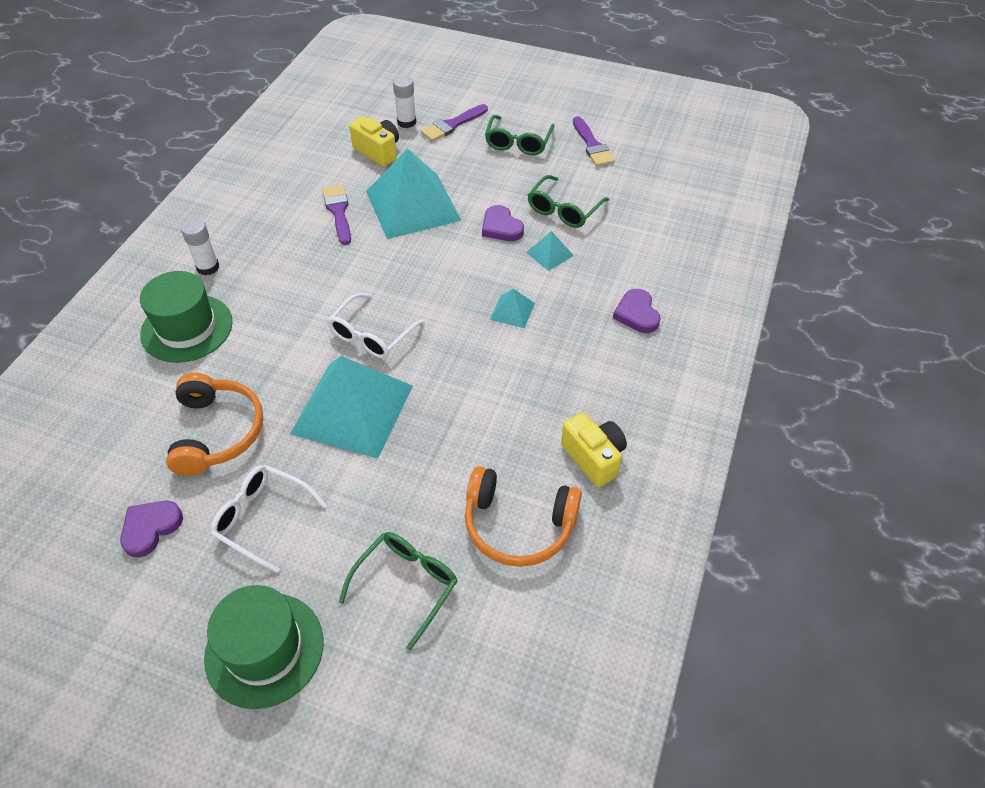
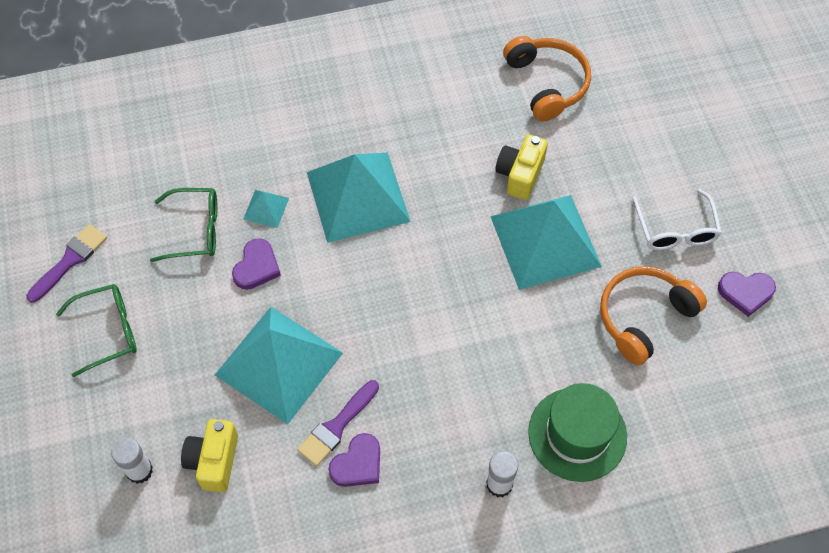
camera: 125 degrees left, 10 degrees up
(264, 649) = (745, 161): green hat -> none
(372, 335) = (465, 280): white glasses -> none
(406, 585) = (640, 117): green glasses -> none
(452, 125) = (115, 418): purple brush -> none
(512, 311) = (358, 196): turquoise pyramid -> turquoise pyramid, size x2.36
(594, 458) = (458, 70): yellow camera -> yellow camera (520, 175)
(637, 314) = (295, 111): purple heart -> purple heart (358, 464)

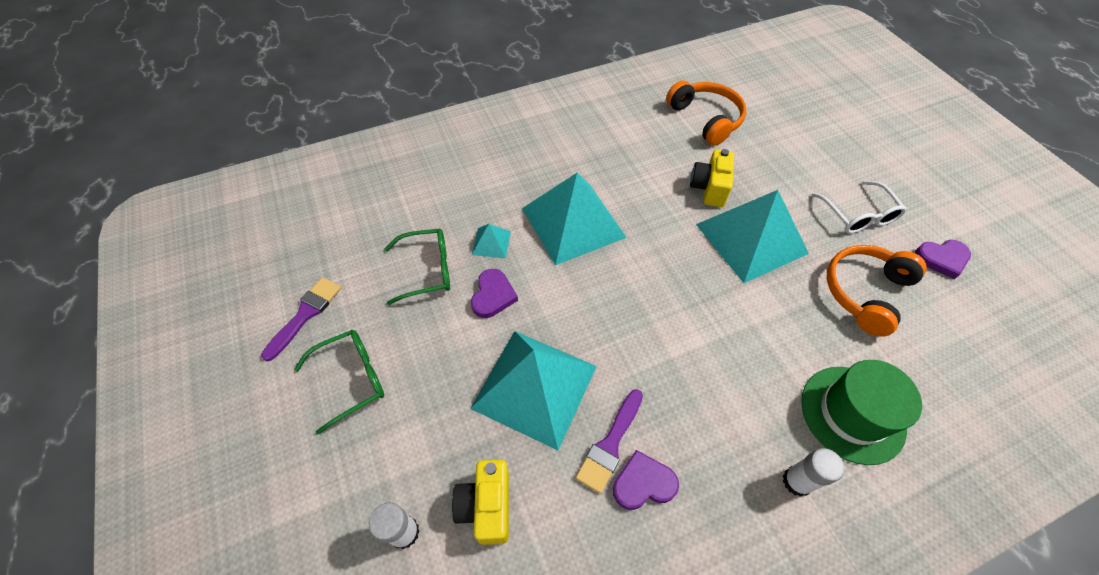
camera: 10 degrees left, 5 degrees down
(358, 464) = (643, 483): purple heart -> purple heart turned 135 degrees counterclockwise

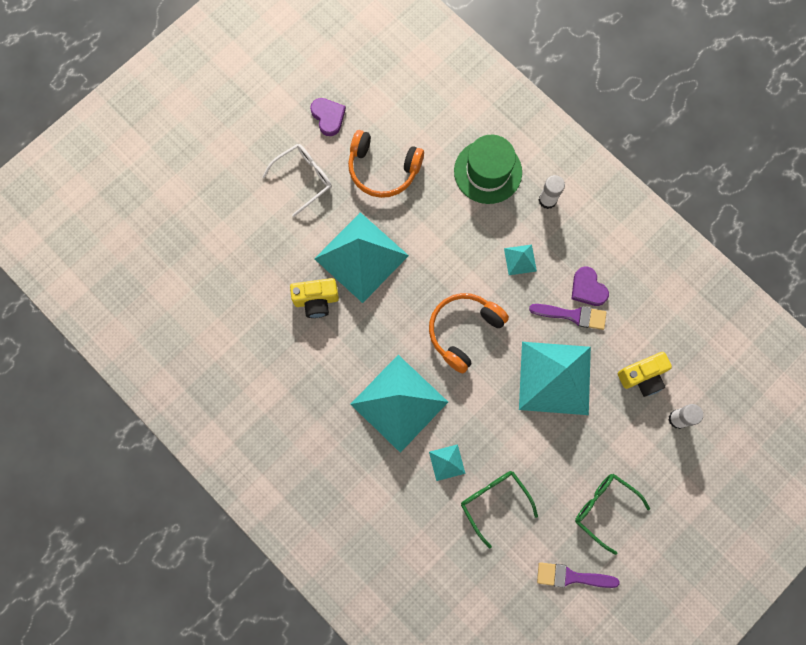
camera: 110 degrees left, 20 degrees up
(493, 295) = (496, 438): purple heart -> none
(706, 119) = (223, 322): orange headphones -> orange headphones (463, 331)
(710, 406) = (520, 259): none -> turquoise pyramid

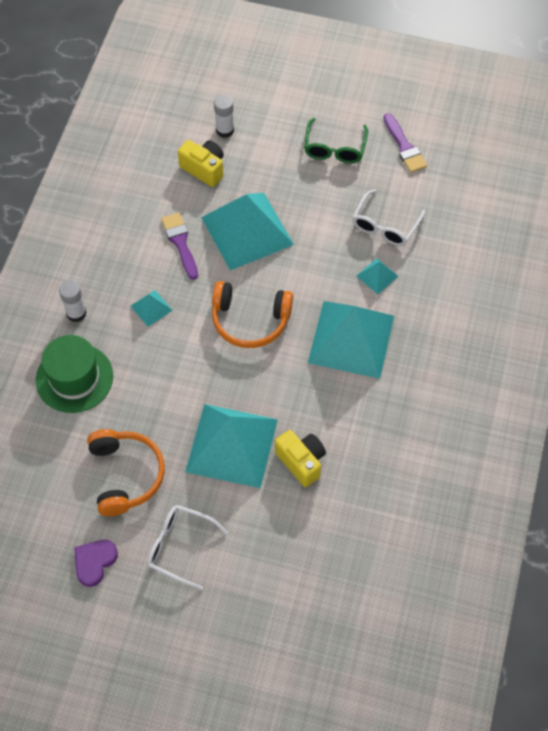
camera: 120 degrees left, 15 degrees down
(494, 502) = (385, 226): green glasses -> white glasses
(587, 288) = (147, 242): purple heart -> none

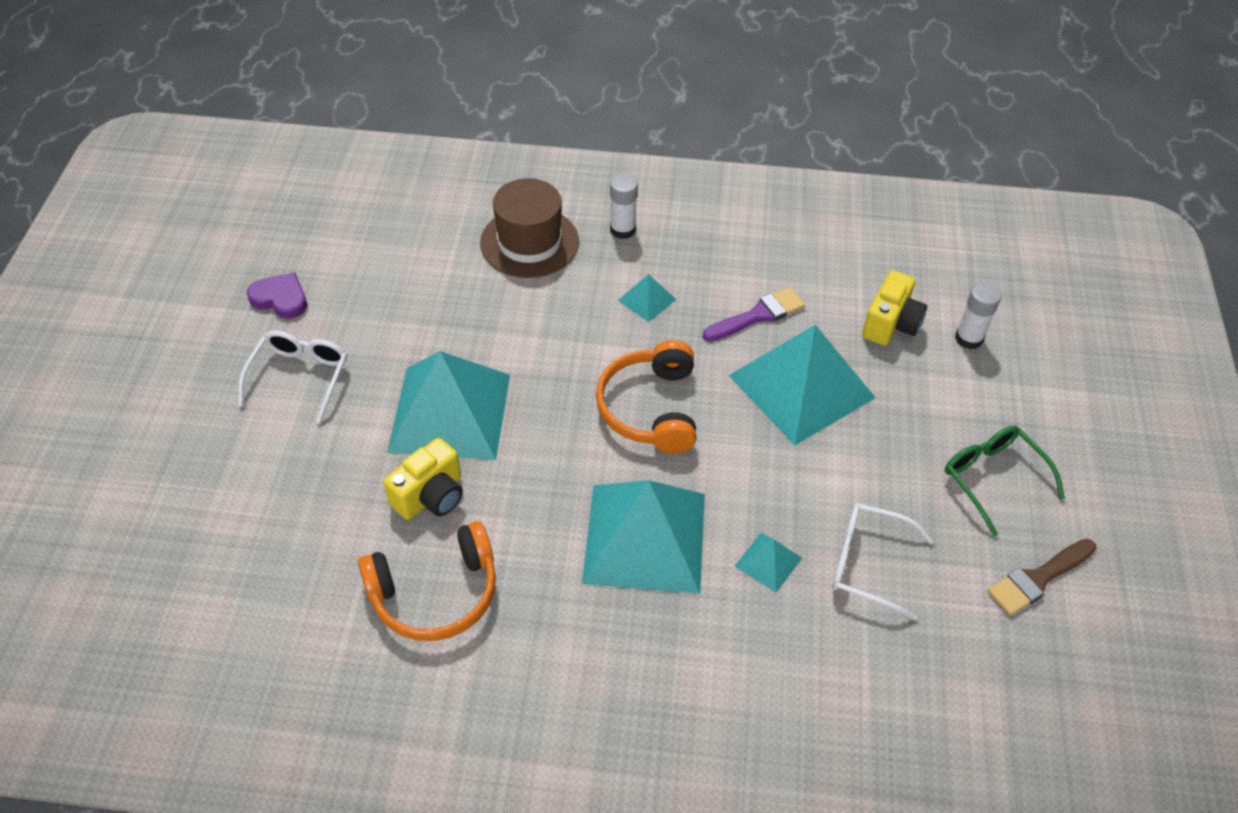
camera: 80 degrees right, 10 degrees down
(74, 378) = (529, 242): green hat -> brown hat
(126, 475) = (398, 310): orange headphones -> orange headphones (435, 593)
(334, 148) = (993, 478): green glasses -> green glasses turned 60 degrees clockwise
(404, 147) = (1038, 578): purple brush -> brown brush

